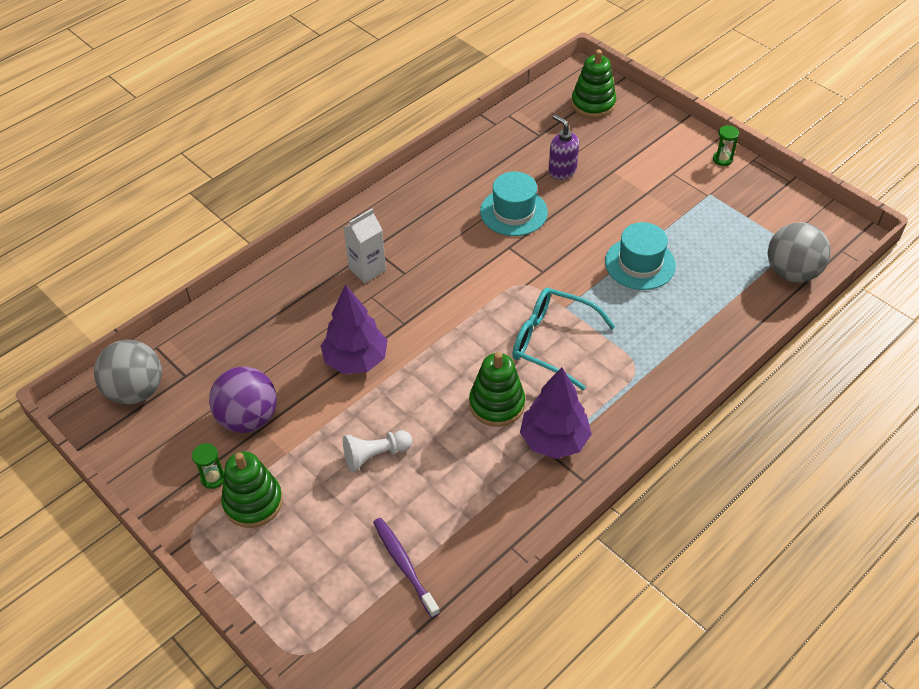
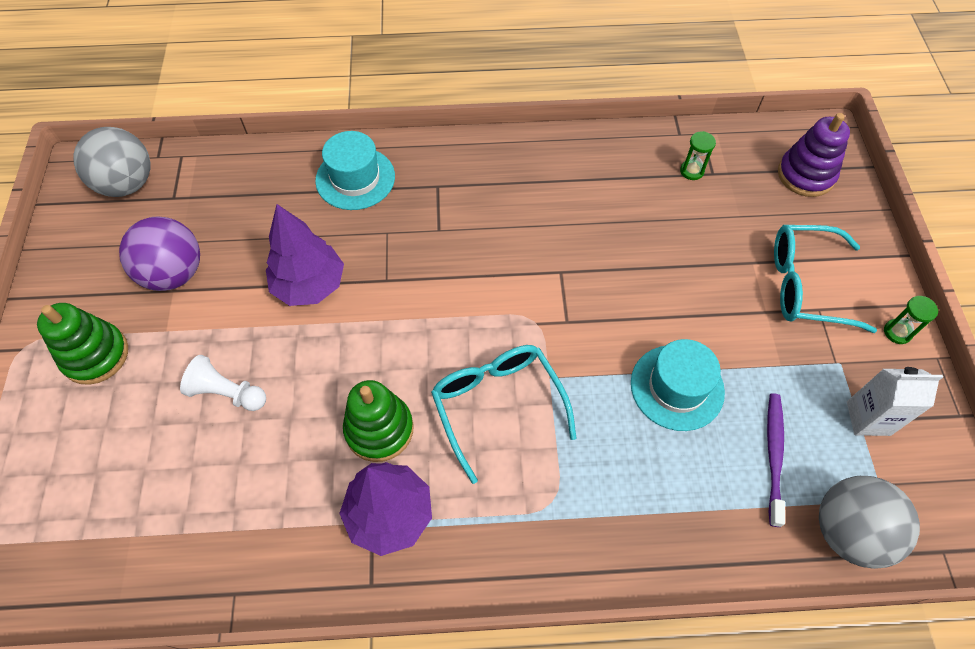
camera: 40 degrees right, 10 degrees up
(213, 478) = (93, 307): green hourglass -> green hourglass (691, 171)
(367, 269) = (411, 203): white carton -> white carton (868, 418)
(404, 565) = (133, 525): purple toothbrush -> purple toothbrush (774, 455)
(513, 212) = (603, 238): turquoise hat -> turquoise hat (355, 178)
(562, 171) = (697, 227): purple soap dispenser -> none
(593, 104) = (805, 175): green stacking toy -> purple stacking toy
(653, 165) = (805, 285): none -> turquoise glasses

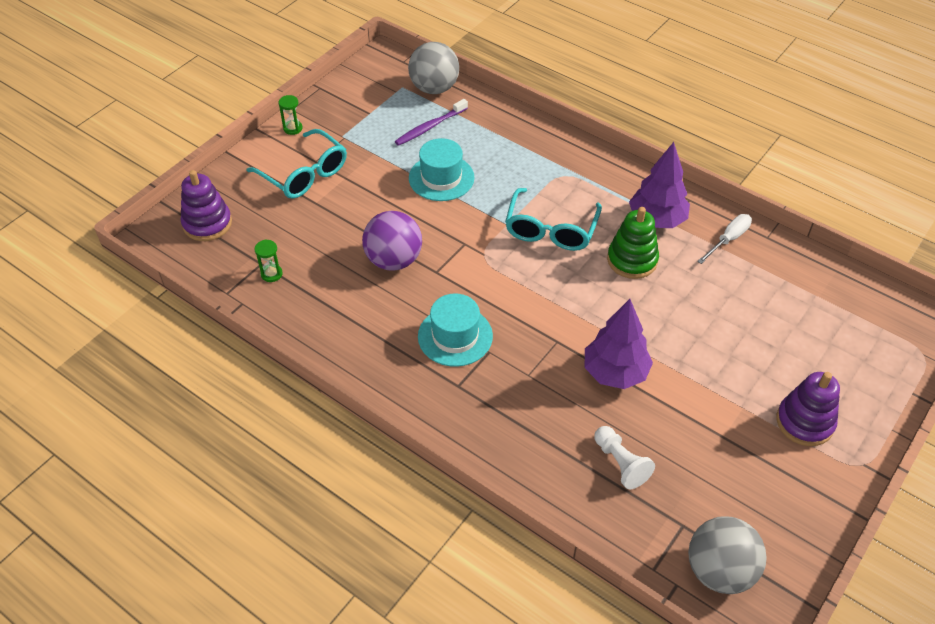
camera: 140 degrees left, 10 degrees down
(95, 355) = (804, 422): green stacking toy -> purple stacking toy
(174, 273) = (715, 450): purple ball -> purple ball (394, 260)
(227, 393) = (718, 338): white pawn -> white pawn (620, 463)
(283, 549) = (728, 239): none -> white screwdriver
(355, 178) = (516, 436): turquoise hat -> turquoise hat (455, 336)
(868, 418) = (364, 111): white carton -> none

